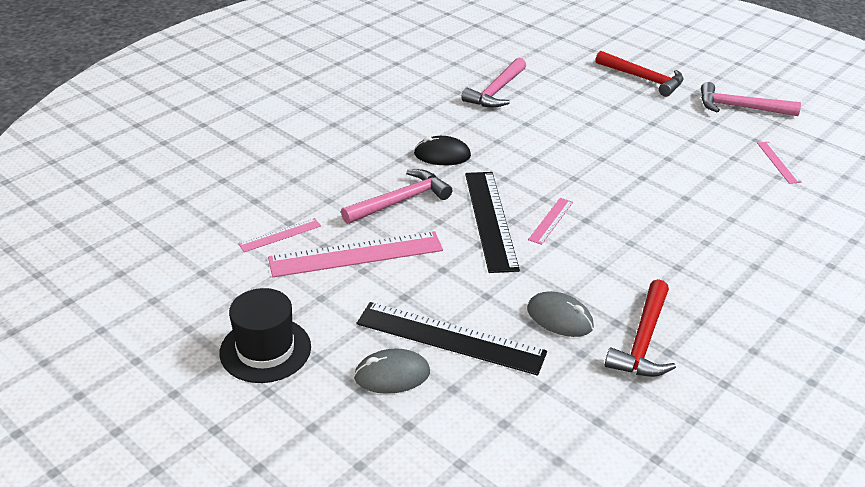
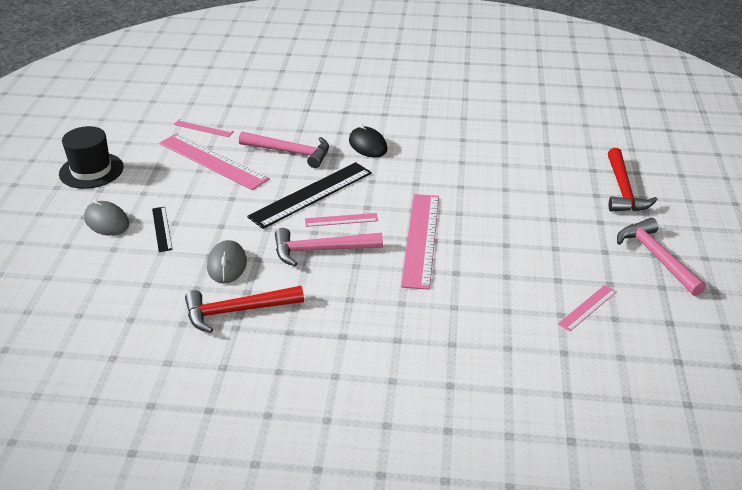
camera: 55 degrees right, 0 degrees up
(450, 338) = (162, 229): black ruler -> black ruler, size x0.50
(496, 91) = (490, 132): pink hammer -> pink hammer (321, 250)
(622, 193) = (421, 239): none -> pink ruler

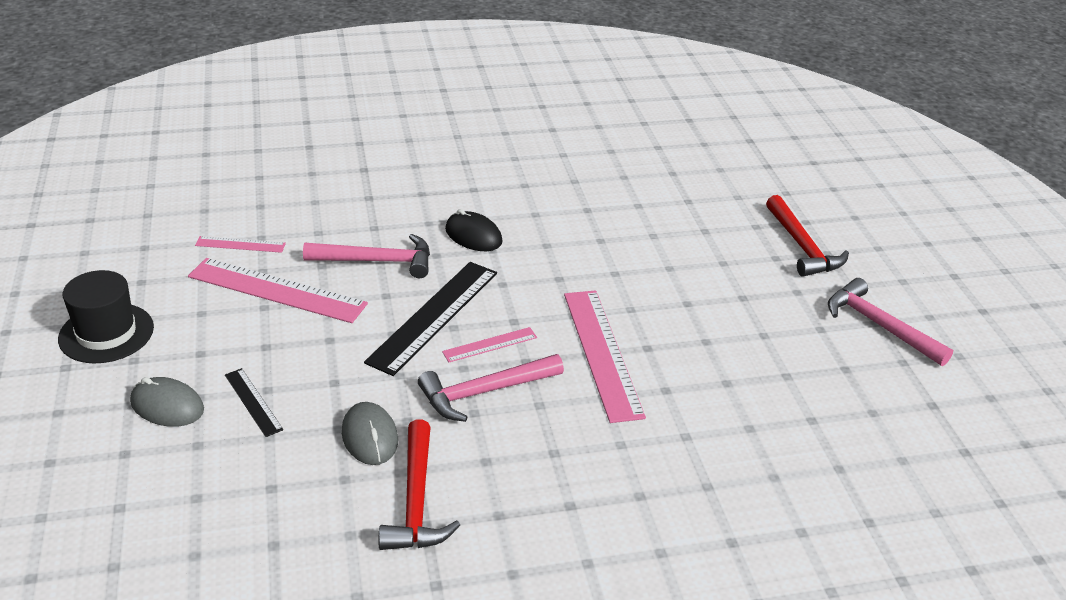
camera: 20 degrees left, 0 degrees up
(237, 311) = (416, 500): red hammer -> red hammer turned 60 degrees counterclockwise
(587, 308) = (836, 405): pink ruler -> none

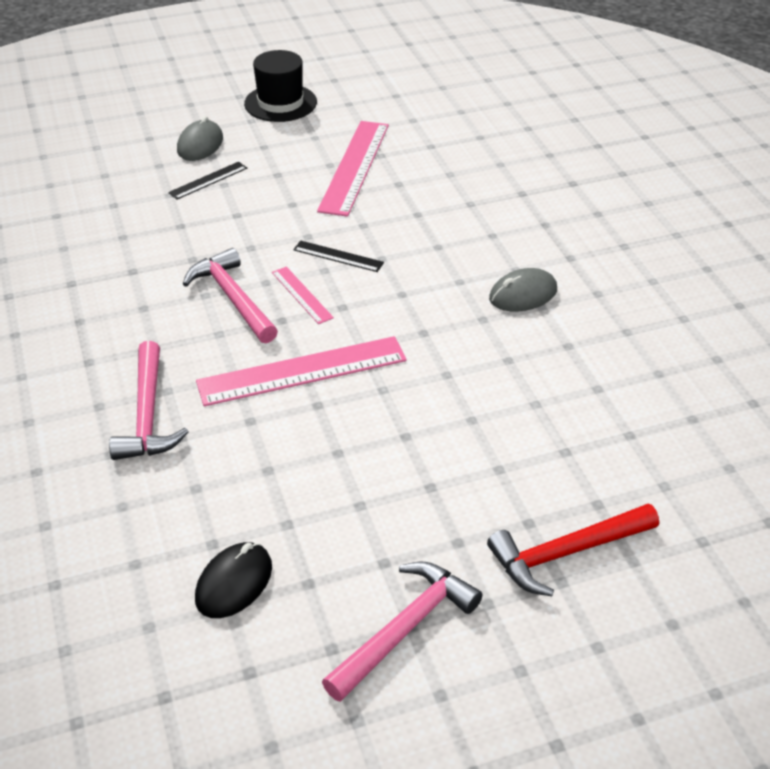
camera: 85 degrees right, 5 degrees up
(240, 244) = (415, 138): pink ruler -> none
(369, 437) = (170, 242): grey mouse -> grey mouse (523, 294)
(377, 261) = (415, 213): pink hammer -> pink hammer (148, 415)
(416, 500) = (97, 275): red hammer -> none
(433, 316) = (338, 256): black ruler -> black ruler, size x0.50
(473, 235) = (480, 266): black mouse -> black mouse (234, 583)

